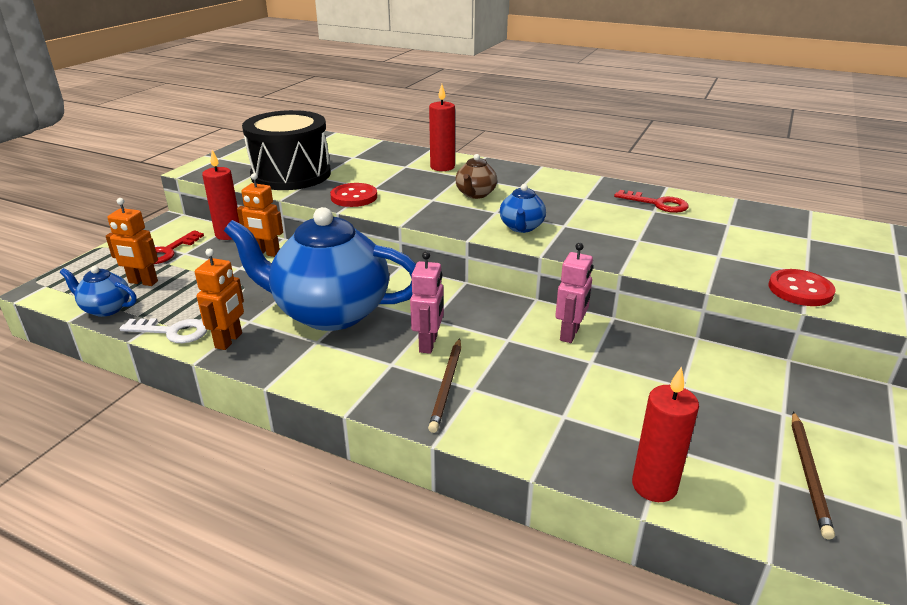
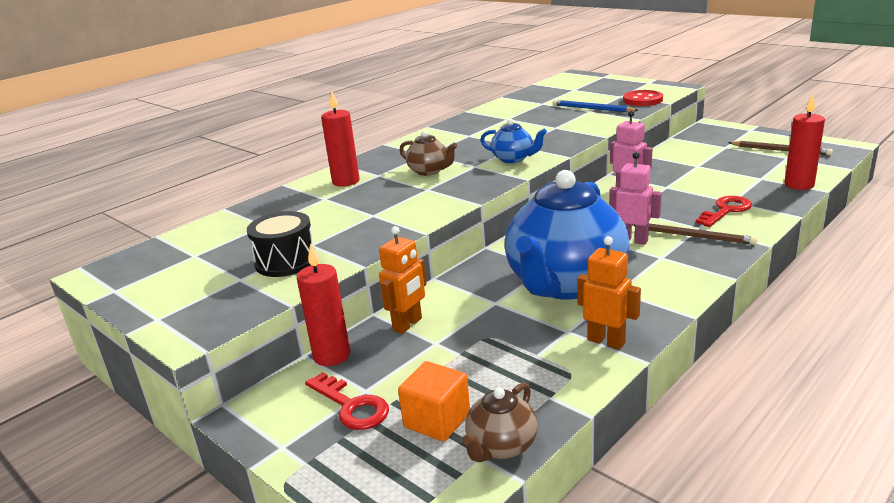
camera: 70 degrees left, 5 degrees down
(106, 308) = (501, 446): blue teapot -> brown teapot
(143, 282) = (437, 420): orange robot -> orange cube
(172, 332) = (577, 382): white key -> none
(291, 174) = (286, 261): black drum -> black drum, size x0.57
(354, 197) = (391, 225): red button -> none
(657, 204) = (496, 116): red key -> red key (726, 210)
(728, 256) = (592, 109): none -> blue pencil

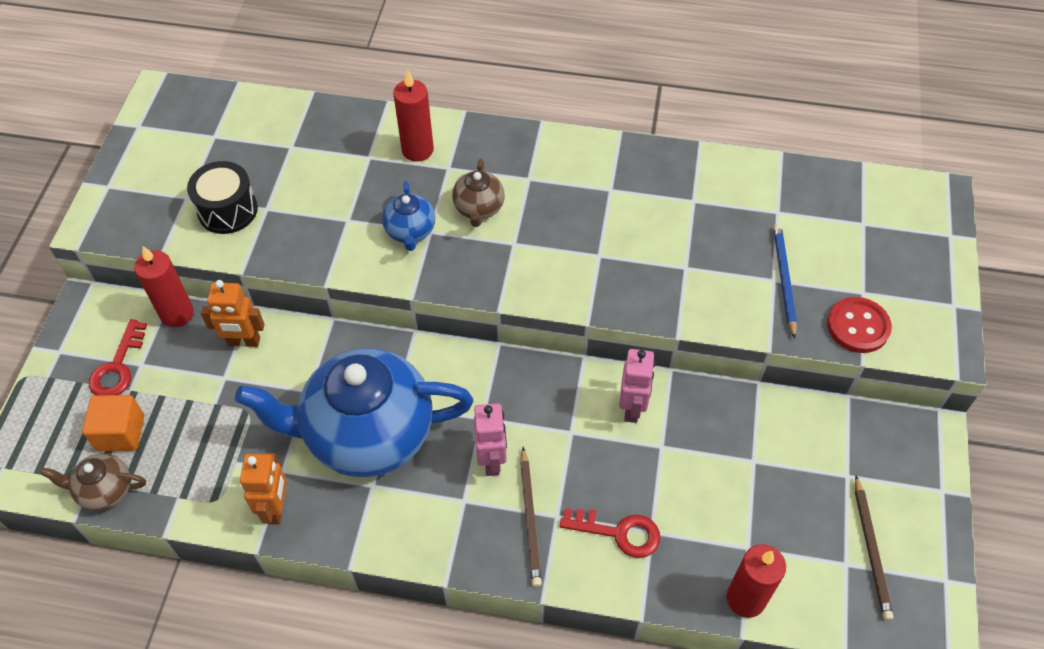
camera: 55 degrees right, 30 degrees up
(513, 159) = (552, 271): blue teapot -> blue teapot (410, 231)

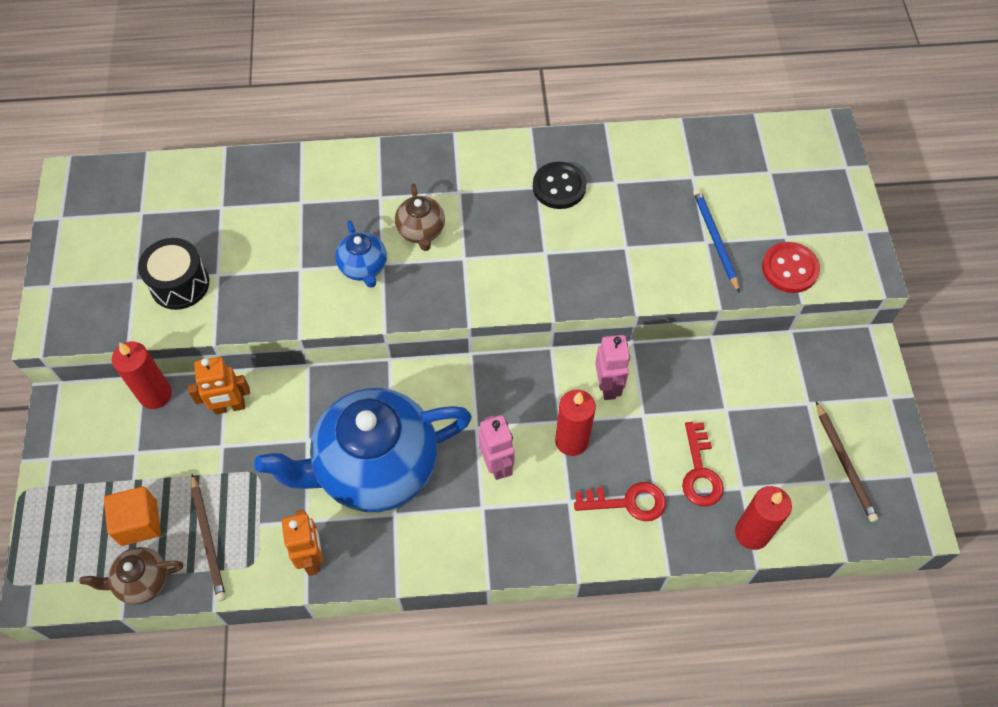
camera: 15 degrees left, 5 degrees up
(118, 366) = (114, 459): red key -> red key (700, 472)
(417, 150) = (345, 185): red candle -> red candle (571, 441)
(530, 519) = (546, 509): brown pencil -> brown pencil (208, 539)
(633, 194) = (559, 187): none -> black button

